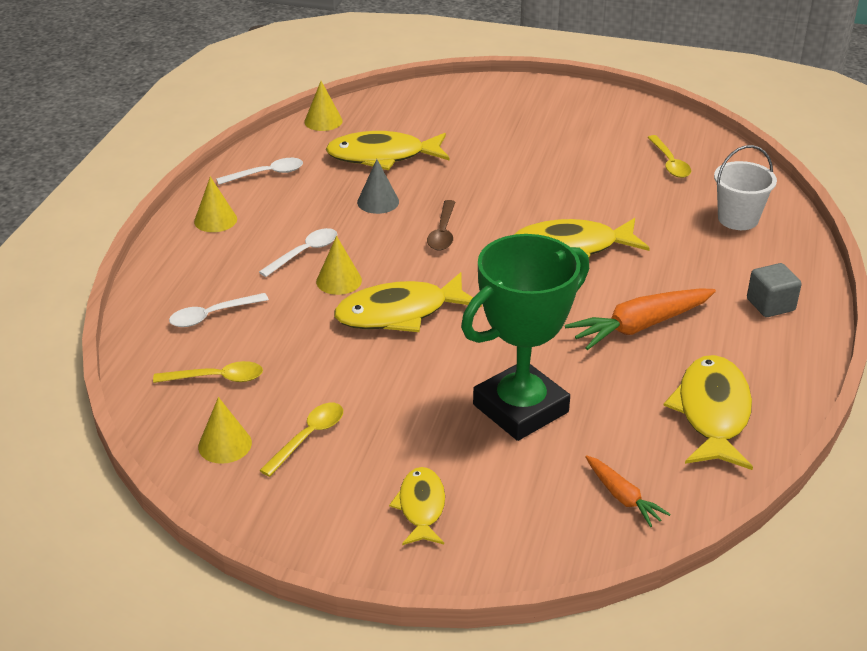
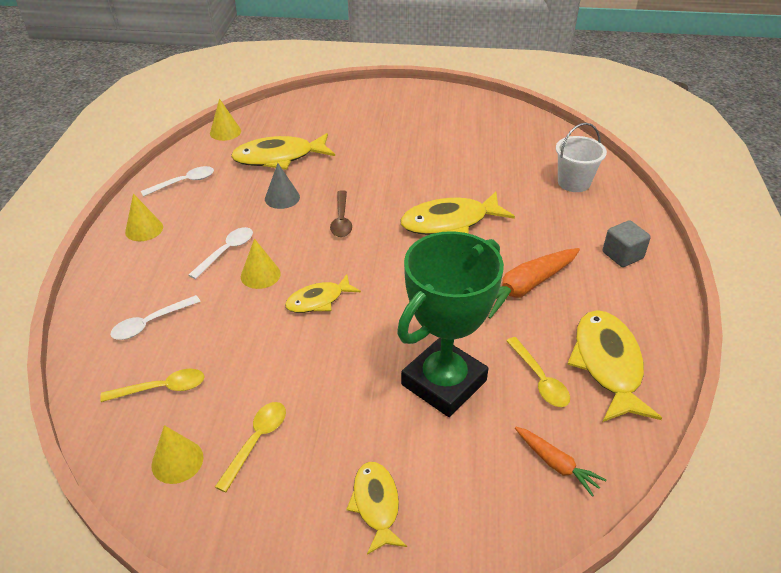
camera: 10 degrees left, 5 degrees up
(399, 313) = (318, 300): yellow fish -> yellow fish, size x0.59
(669, 163) = (508, 141): yellow spoon -> yellow spoon (540, 379)

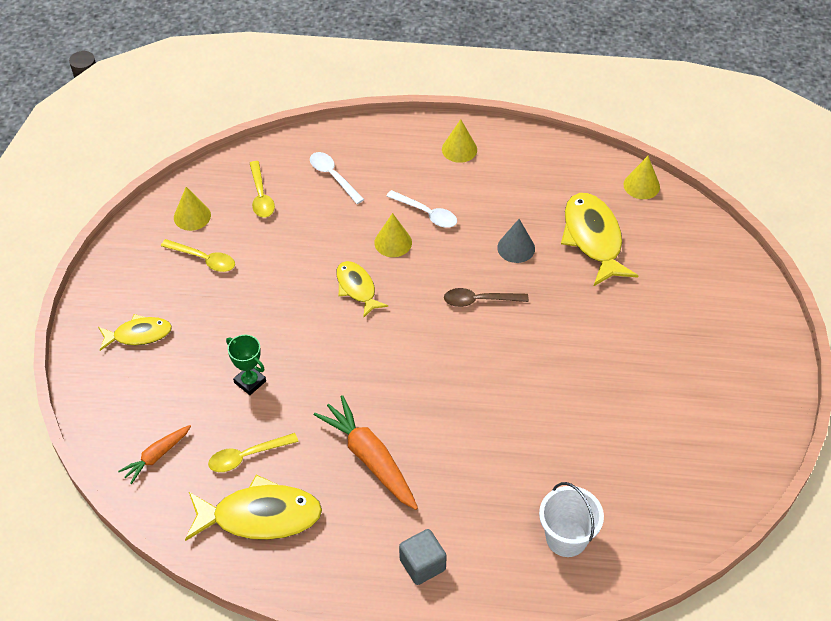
camera: 90 degrees right, 10 degrees up
(184, 182) = (538, 165): white spoon -> none
(443, 382) = (250, 382): green trophy -> green trophy, size x0.42
(450, 222) = (478, 398): yellow fish -> none

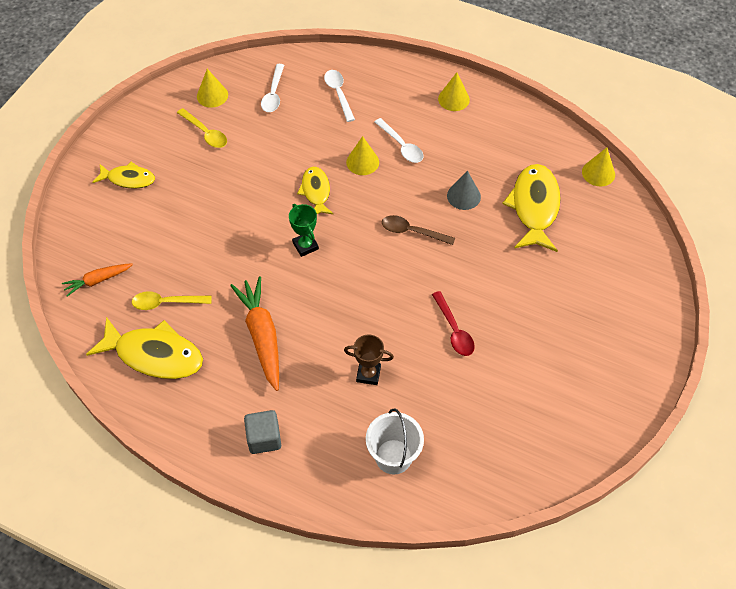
camera: 20 degrees right, 5 degrees up
(250, 382) = (196, 243): green trophy -> green trophy (305, 246)
(261, 196) = (273, 94): yellow spoon -> white spoon
(501, 462) = (368, 374): none -> brown trophy
(569, 389) = (454, 330): none -> red spoon

